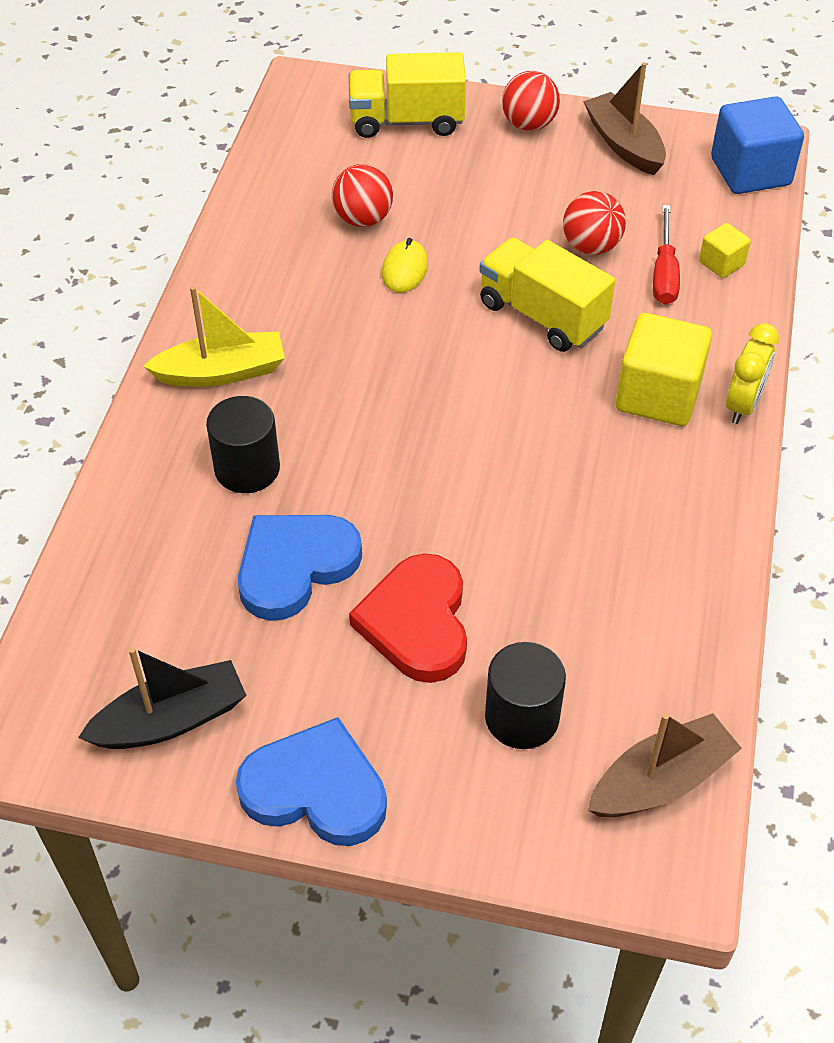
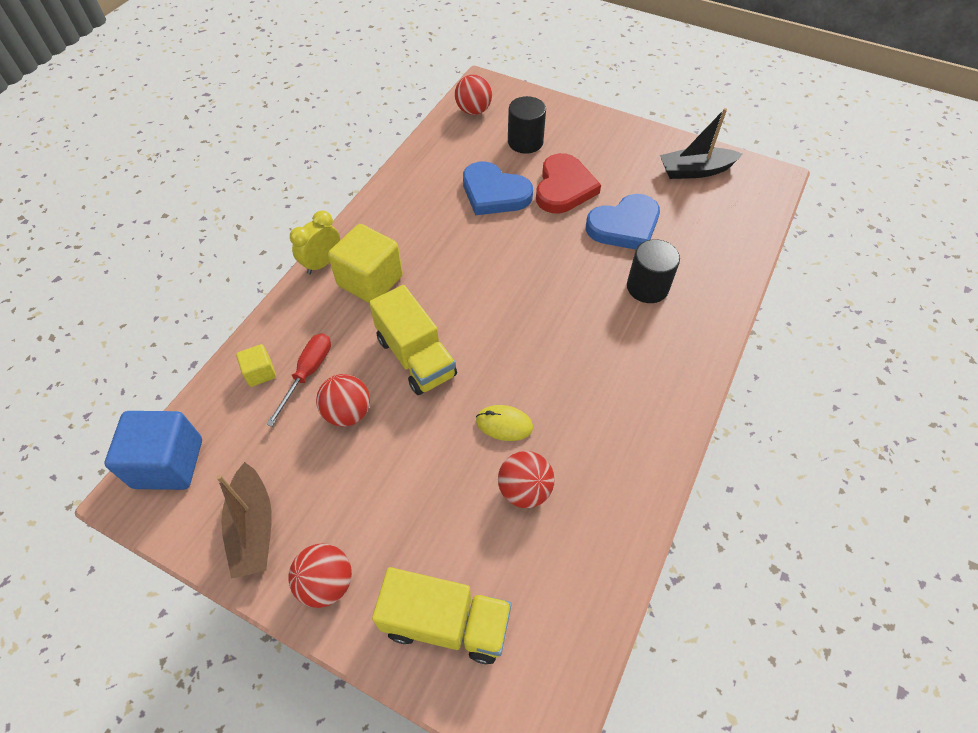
camera: 165 degrees left, 5 degrees up
(222, 372) = (660, 361): yellow boat -> none
(316, 789) = (628, 134): blue heart -> blue heart (494, 193)
(404, 269) = (504, 424): yellow mouse -> yellow mouse turned 75 degrees clockwise
(661, 781) = (473, 111): brown boat -> red ball

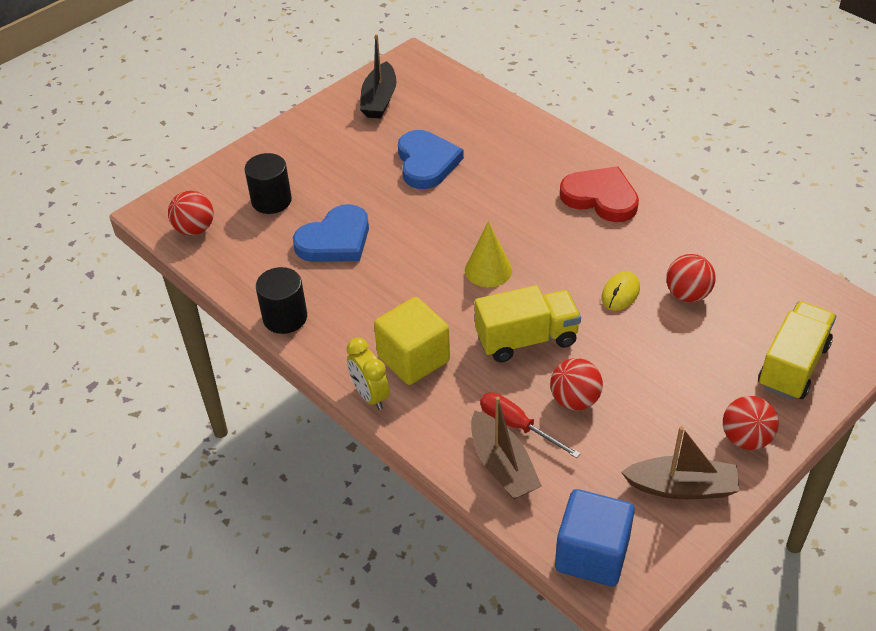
camera: 70 degrees left, 10 degrees down
(260, 372) = (502, 466): yellow cube -> brown boat
(497, 307) = (488, 270): none -> yellow cone
(564, 188) = (355, 189): red heart -> red heart (600, 197)
(647, 287) = (505, 168): black cylinder -> black cylinder (285, 317)

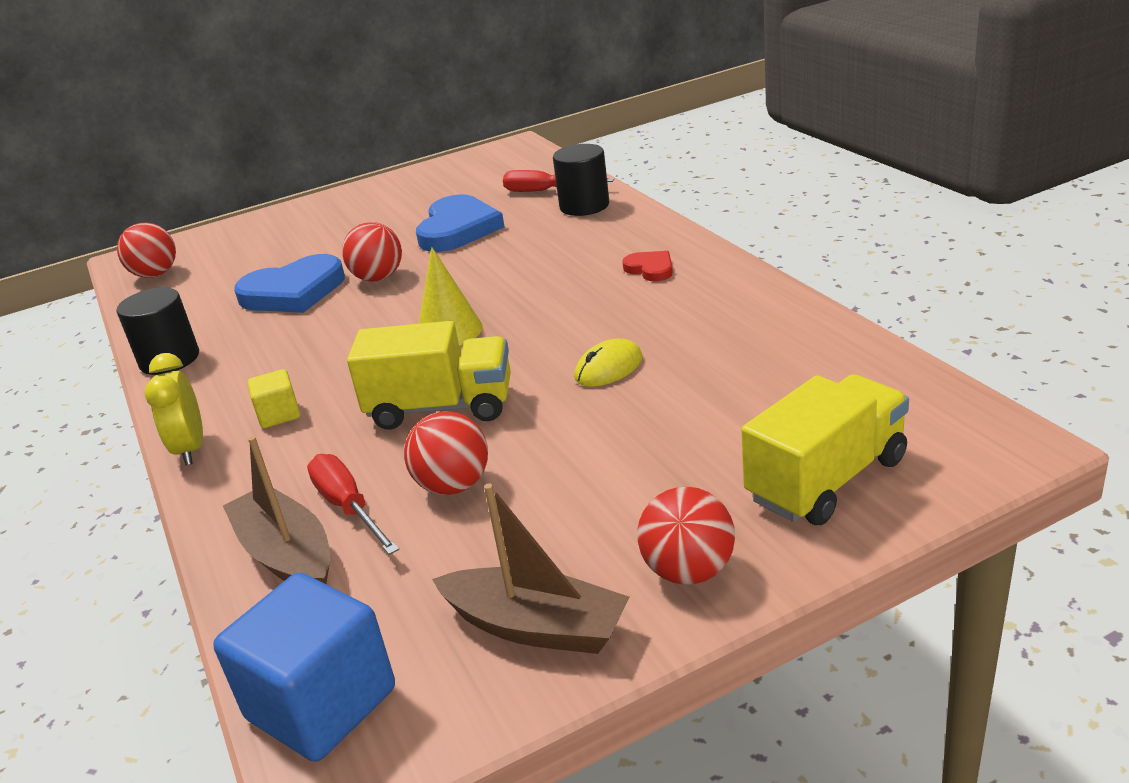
camera: 20 degrees right, 15 degrees down
(271, 200) = (257, 254): black cylinder -> black cylinder (584, 206)
(379, 100) = (450, 177): black boat -> none
(413, 359) = (279, 415): yellow cube -> yellow cube, size x0.50
(473, 115) = (545, 191): none -> red screwdriver
(502, 466) = (287, 555): brown boat -> brown boat turned 150 degrees clockwise
(600, 197) = (650, 269): red heart -> red heart, size x0.50
(687, 294) = (706, 377): red ball -> red ball (378, 278)

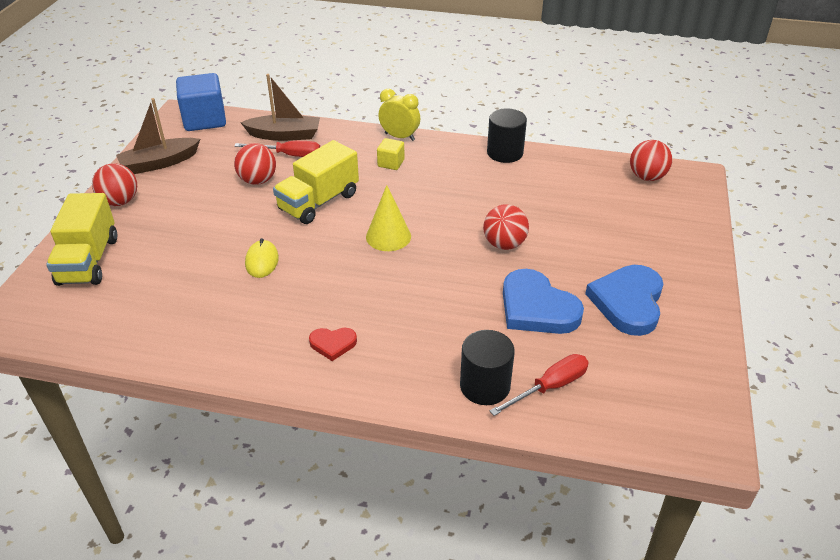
camera: 125 degrees right, 10 degrees up
(293, 292) = (534, 210): blue heart -> blue heart (628, 302)

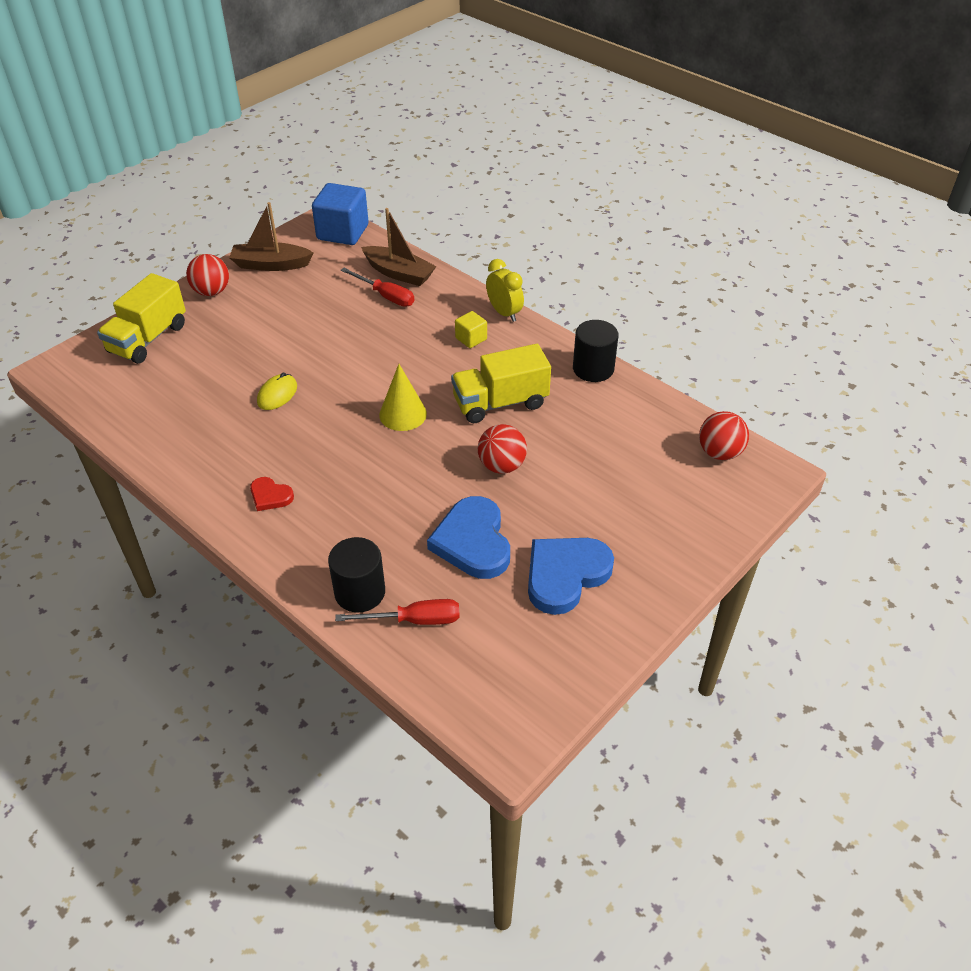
camera: 30 degrees right, 5 degrees up
(258, 180) = (337, 313): red ball -> none
(318, 202) = (371, 355): yellow truck -> yellow truck (500, 403)

